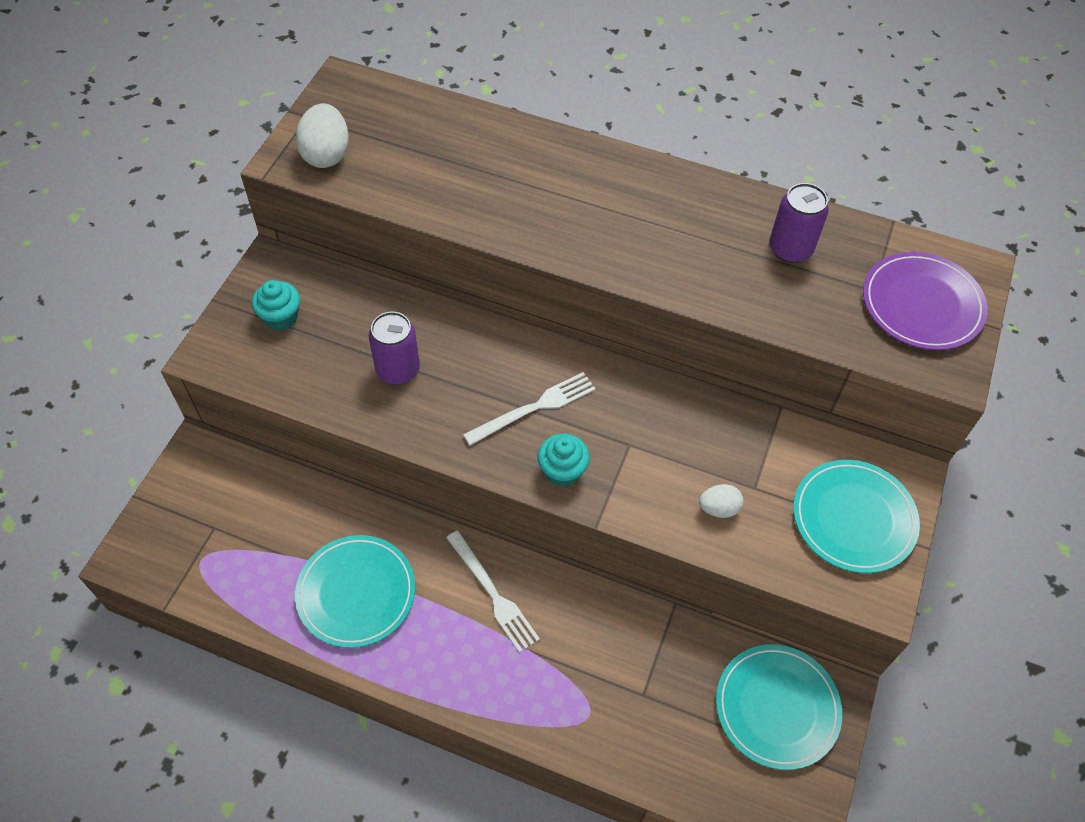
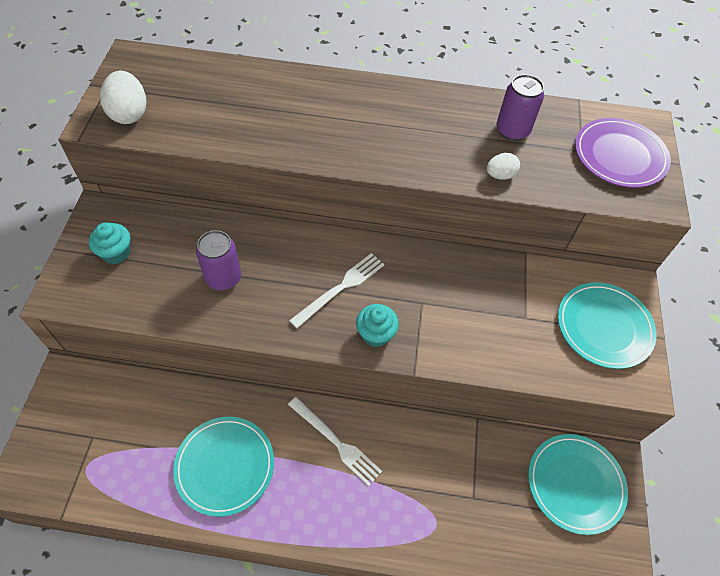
camera: 15 degrees left, 0 degrees up
(718, 508) = (503, 340): white egg -> white egg (500, 175)

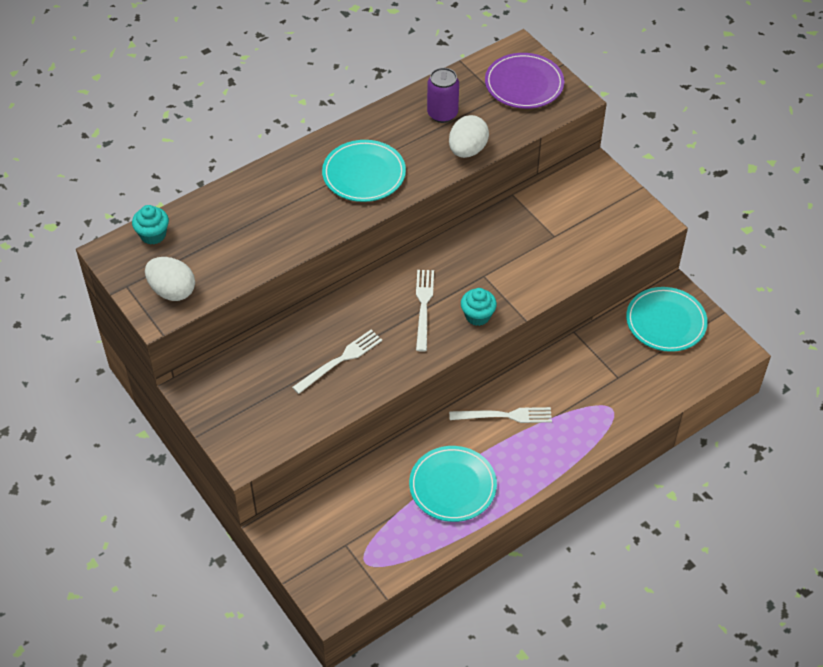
camera: 40 degrees left, 5 degrees down
(116, 253) = (245, 404): turquoise cupcake -> turquoise cupcake (153, 235)
(223, 278) = (340, 360): purple can -> white fork
(500, 175) = (467, 150): white egg -> white egg, size x1.70
(604, 327) = (604, 206): turquoise plate -> turquoise plate (364, 174)

